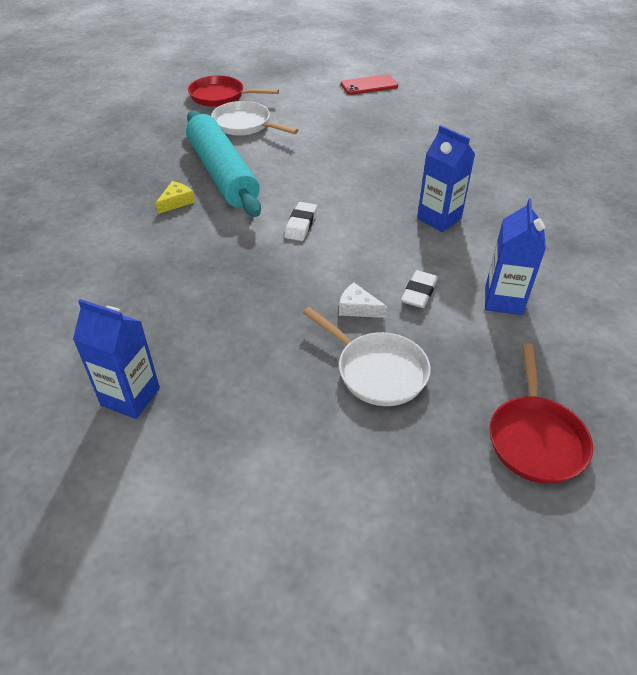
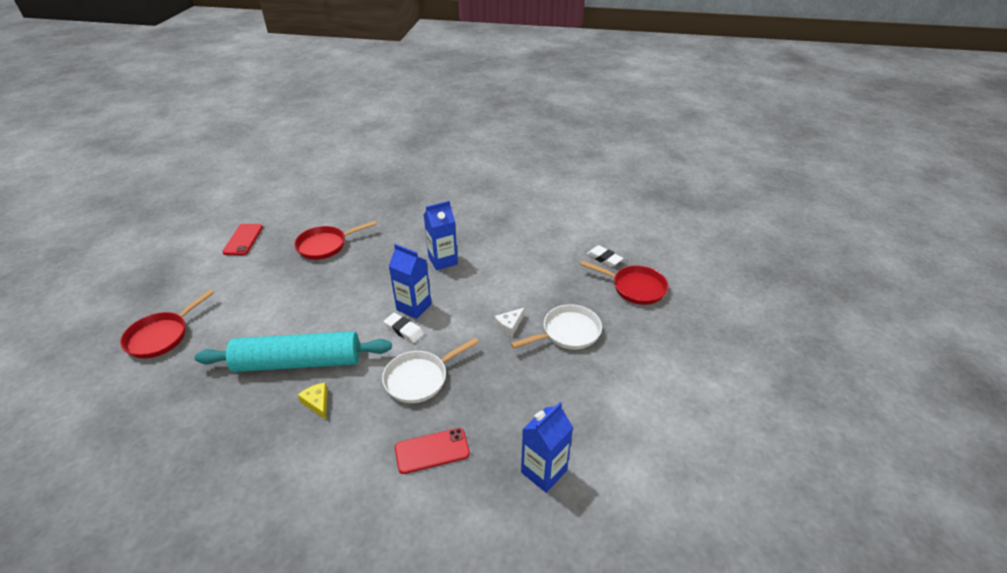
camera: 70 degrees left, 5 degrees down
(138, 295) = (432, 451): none -> red phone
(245, 125) = (231, 330): white pan -> white pan (419, 378)
(398, 131) = (325, 245): none -> red pan
(419, 293) = (509, 293): white eraser -> white eraser (604, 258)
(503, 300) = (533, 261): blue carton -> blue carton (414, 307)

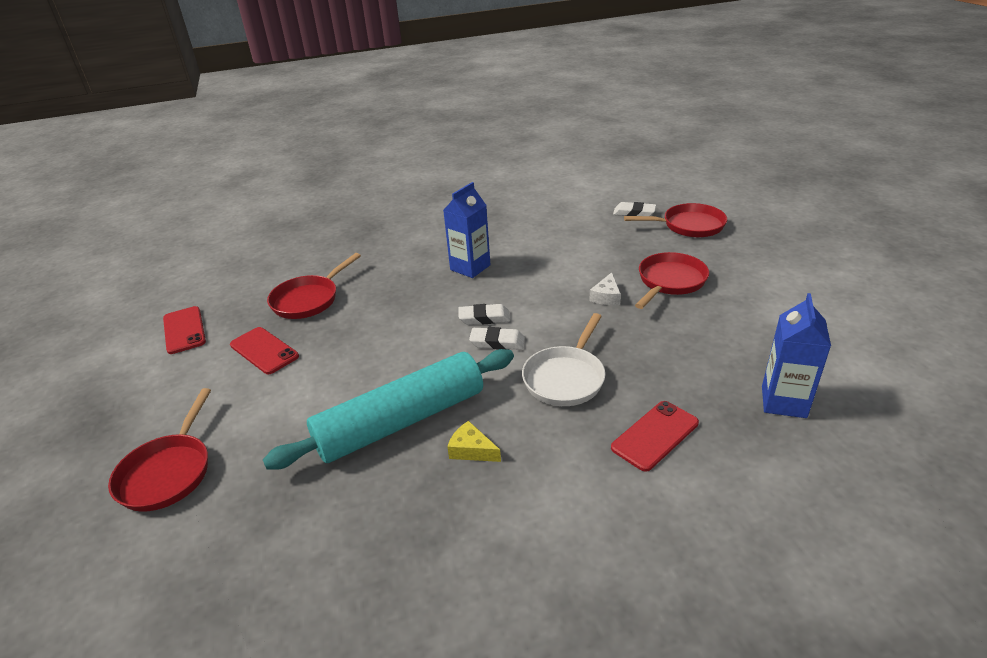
camera: 25 degrees left, 5 degrees down
(271, 274) = (264, 350): none -> red phone
(414, 307) = (484, 318): blue carton -> white eraser
(567, 332) = (670, 282): white pan -> red pan

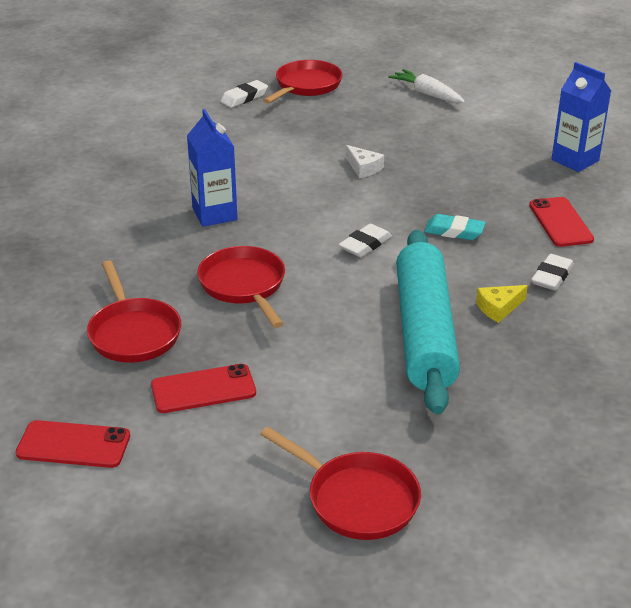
camera: 60 degrees left, 0 degrees up
(484, 318) = (317, 238): white eraser -> white eraser (552, 276)
(565, 378) = (454, 231): white pan -> turquoise eraser
(670, 282) = (380, 132): red pan -> red pan (244, 286)
(767, 277) = (427, 94): none -> white carrot

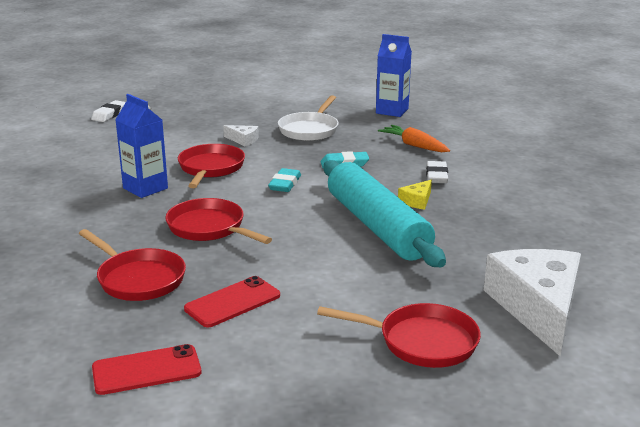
camera: 25 degrees left, 10 degrees down
(306, 86) = (155, 100): red pan -> red pan (210, 168)
(365, 245) = (285, 184): white eraser -> turquoise eraser
(427, 94) = (253, 92): white carrot -> none
(451, 169) = (310, 130): none -> white pan
(521, 498) = (538, 308): none -> white cheese
(560, 222) = (414, 145): red phone -> orange carrot

